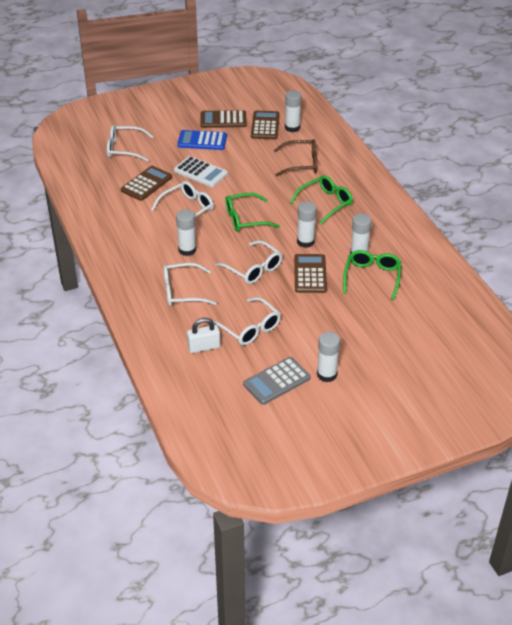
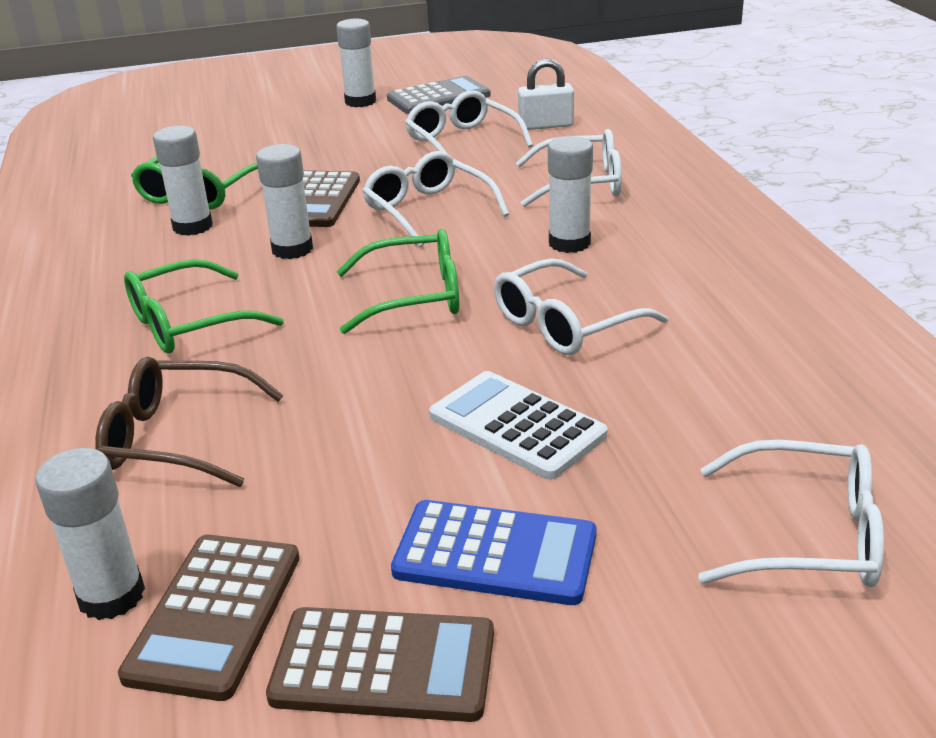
camera: 170 degrees left, 10 degrees down
(146, 184) = (693, 397): brown calculator -> none

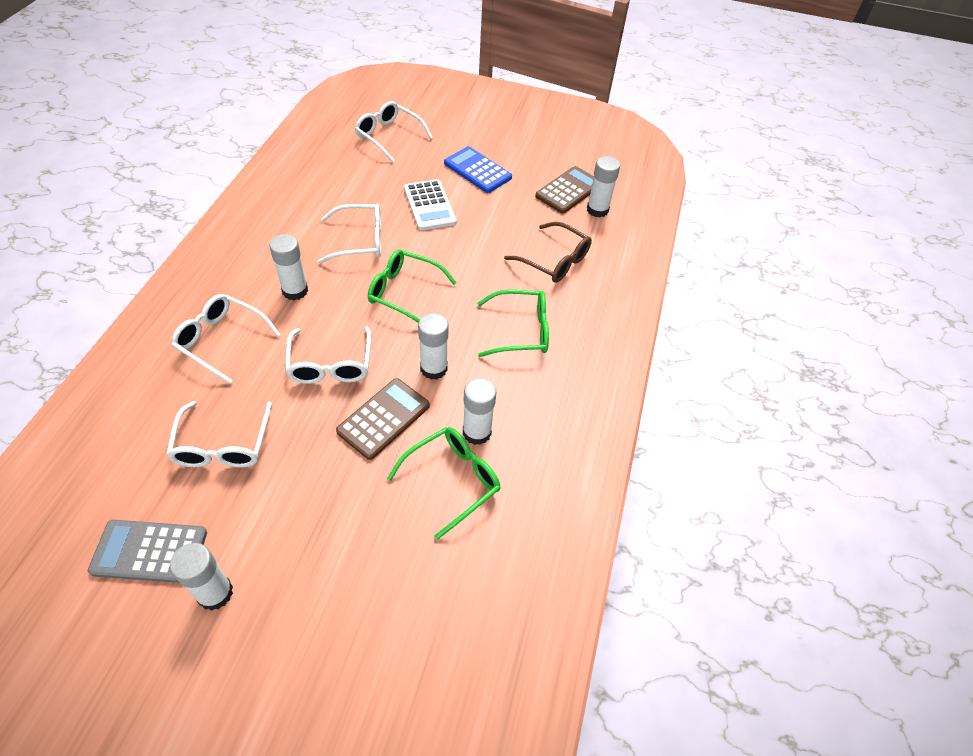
camera: 155 degrees left, 20 degrees up
(384, 665) = (530, 159): brown calculator -> none
(546, 125) = (144, 432): white padlock -> none

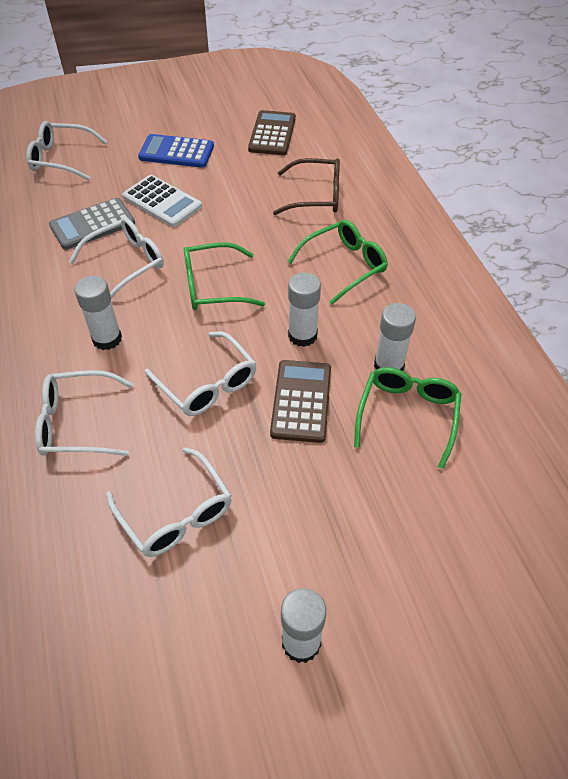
camera: 30 degrees left, 0 degrees up
(149, 552) = (202, 652): grey calculator -> grey calculator (92, 225)
(597, 210) = (311, 139): white glue stick -> none

